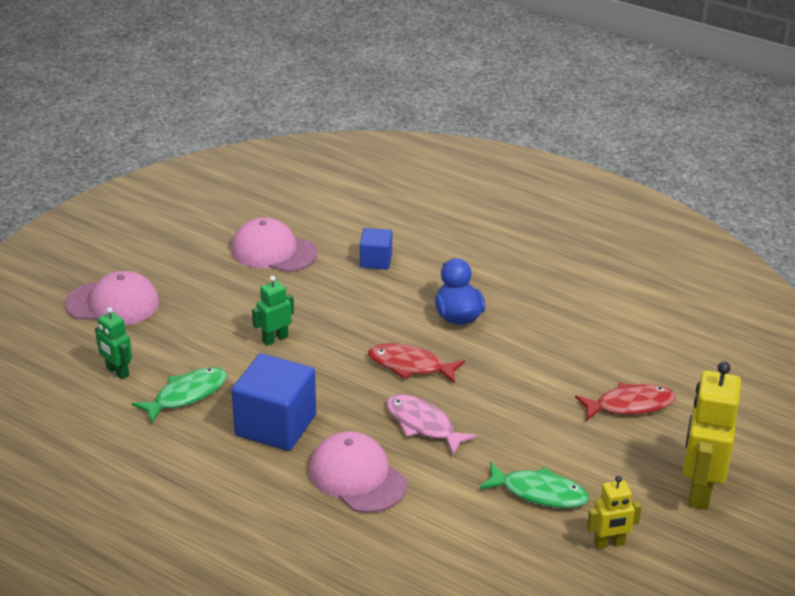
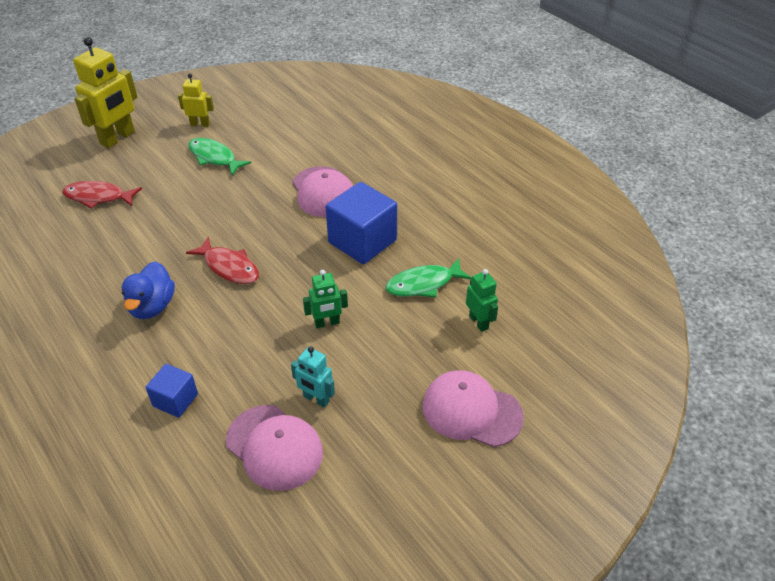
camera: 160 degrees left, 10 degrees up
(255, 284) = (316, 399): none -> turquoise robot
(423, 425) = (254, 217): pink fish -> none

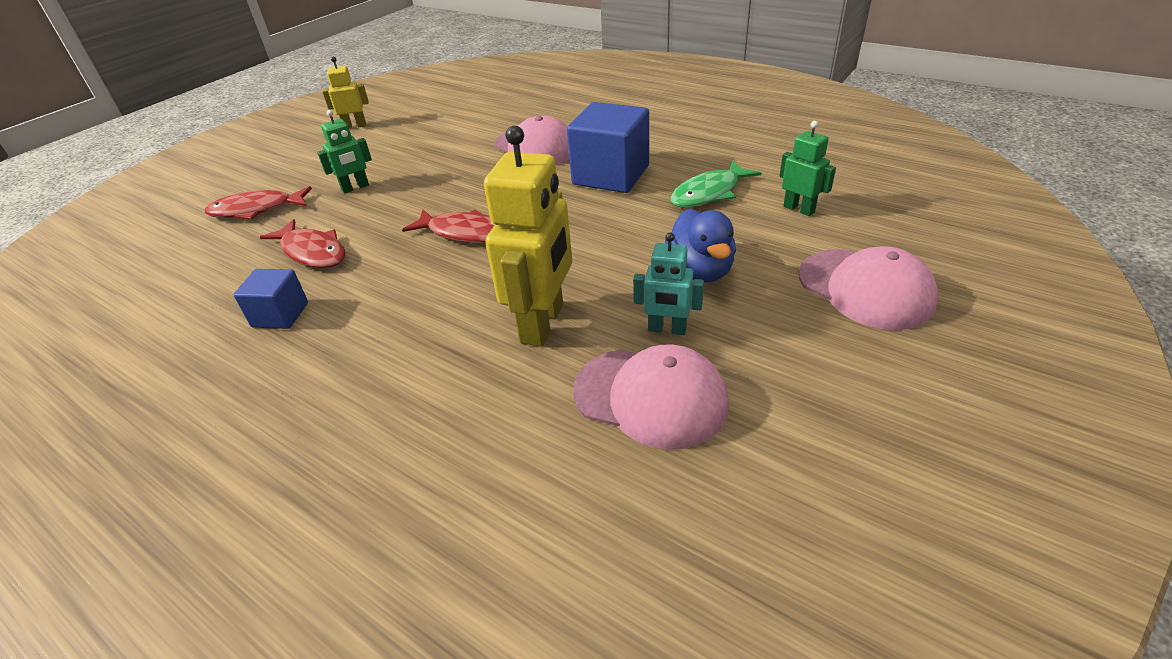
camera: 15 degrees left, 5 degrees down
(118, 138) = (258, 156): yellow robot -> yellow robot (543, 323)
(121, 252) = (312, 252): none -> red fish
(152, 306) = (384, 293): blue duck -> blue duck (700, 271)
(175, 400) = (475, 384): blue cube -> blue cube (280, 315)
(214, 157) = (388, 147): green fish -> none
(327, 323) = (624, 253): green robot -> green robot (355, 188)
(471, 411) = (865, 288): pink cap -> pink cap turned 135 degrees counterclockwise

